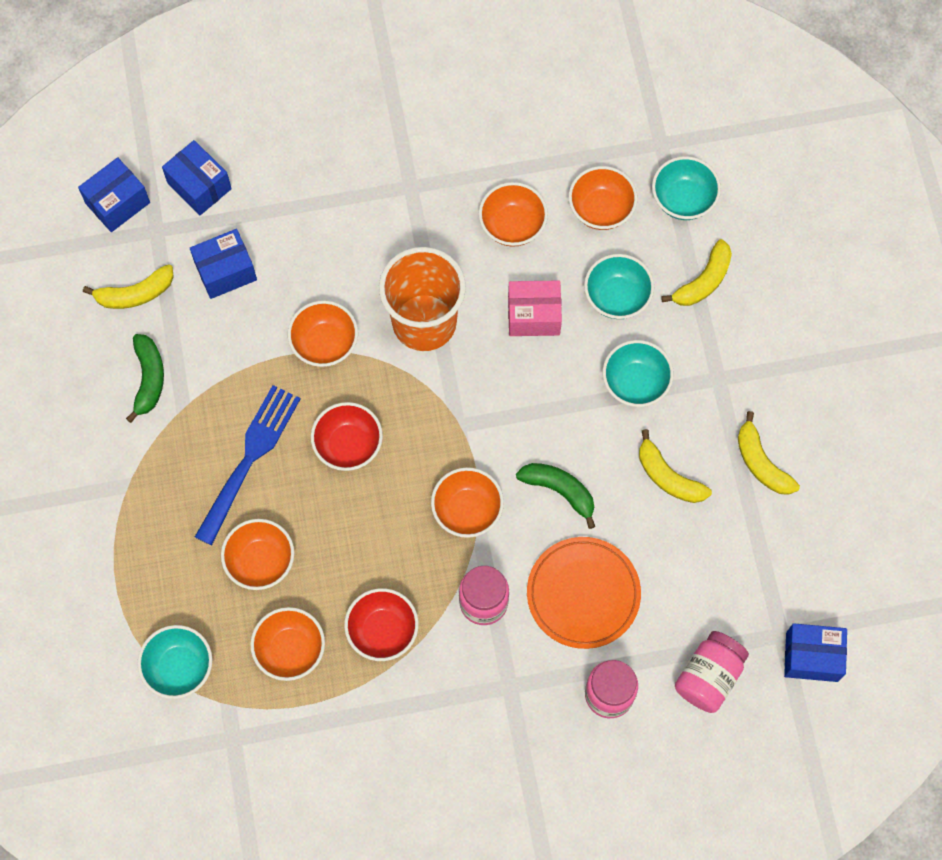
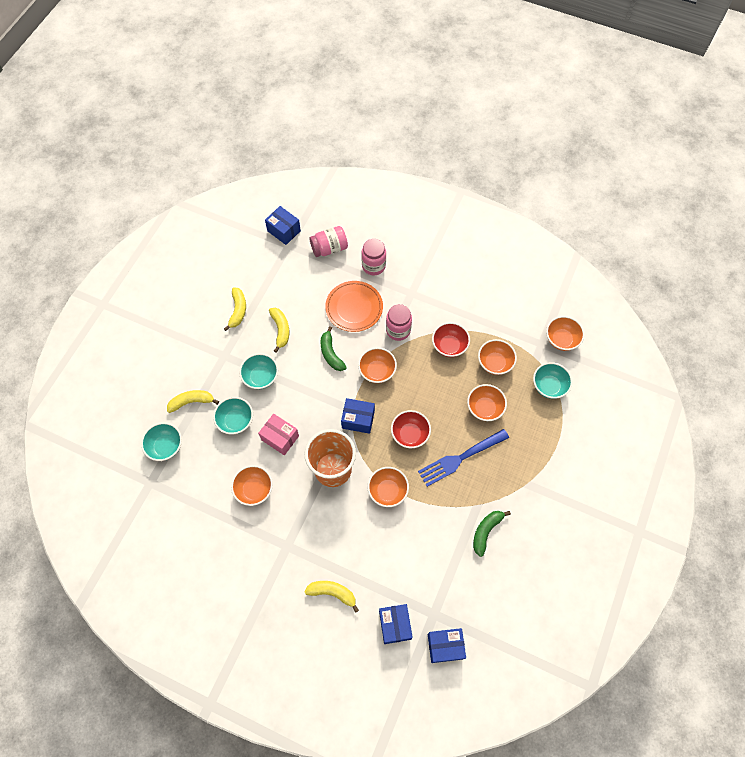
camera: 145 degrees left, 5 degrees down
(135, 294) = (466, 583): yellow banana -> yellow banana (332, 593)
(225, 271) = (412, 564): blue box -> blue box (358, 419)
(601, 209) = (206, 468): orange bowl -> orange bowl (561, 340)

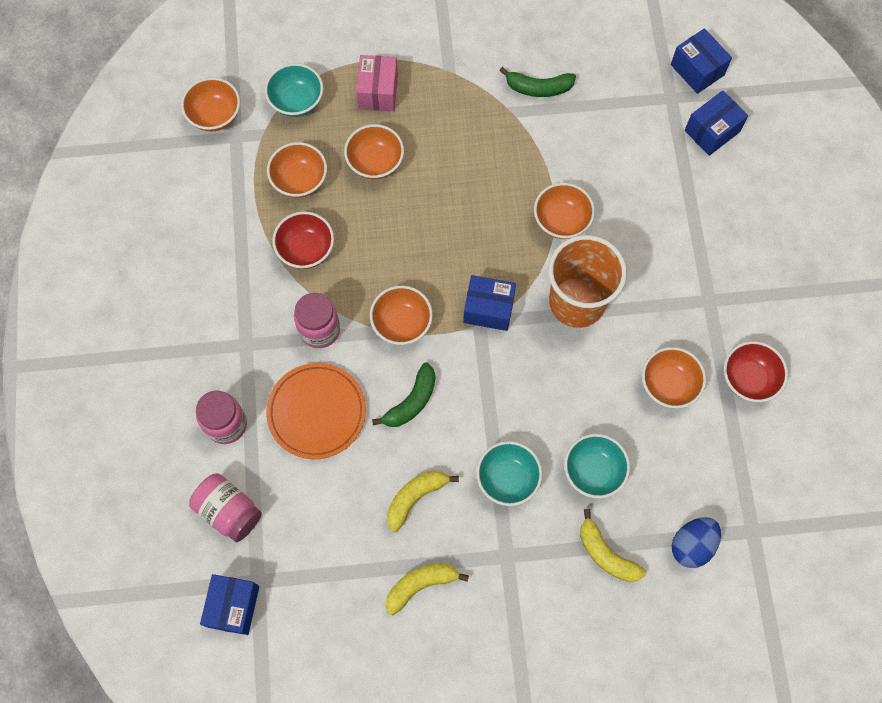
camera: 120 degrees left, 5 degrees up
(165, 446) = (692, 545): turquoise bowl -> blue egg
(280, 438) = (578, 395): pink box -> pink box (378, 92)
(332, 593) = (725, 216): yellow banana -> none
(358, 419) = (488, 309): blue box -> blue box turned 60 degrees counterclockwise
(410, 434) = (468, 233): red bowl -> red bowl (748, 379)
(461, 457) = (462, 158): blue fork -> none

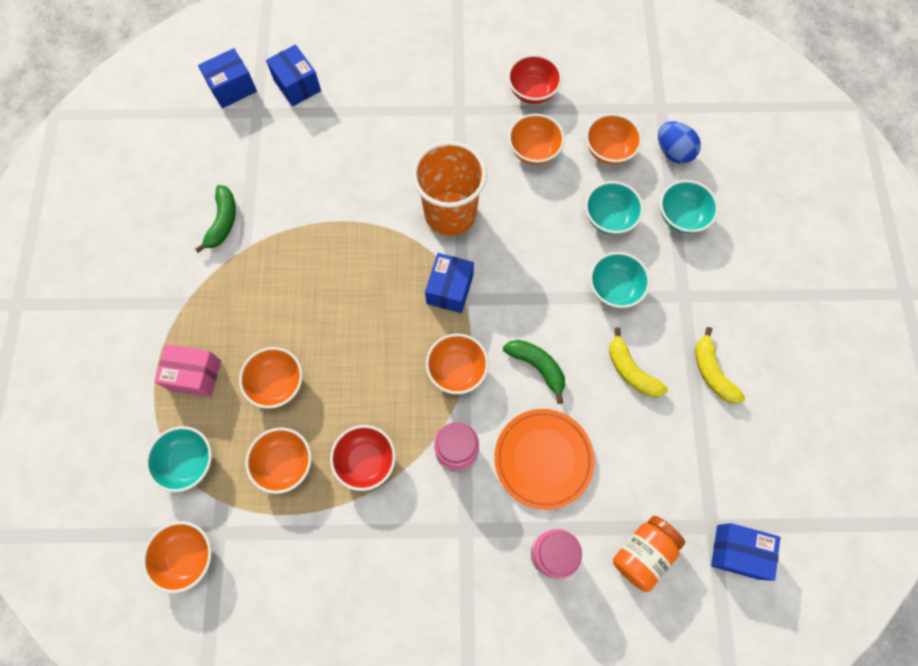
camera: 85 degrees left, 0 degrees up
(229, 511) = (643, 553): pink jar -> orange jar
(561, 221) = (367, 217): orange bowl -> orange bowl (609, 150)
(606, 554) = (681, 217): yellow banana -> turquoise bowl

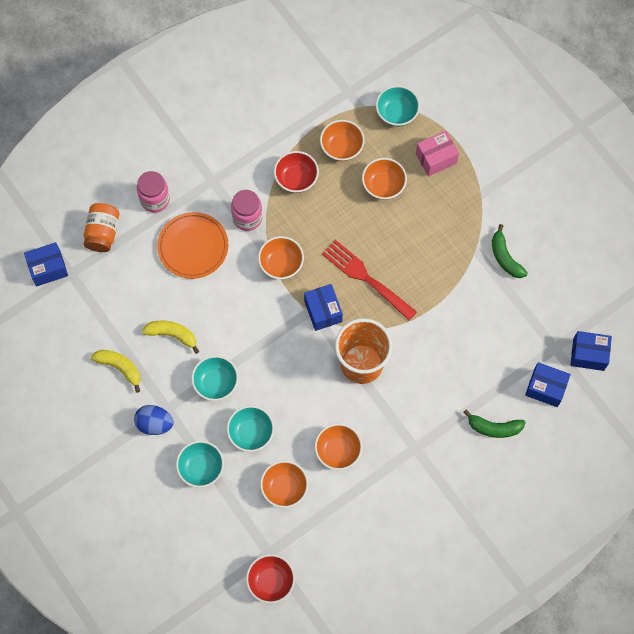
camera: 145 degrees right, 0 degrees up
(187, 556) = (355, 71): orange bowl -> none
(232, 88) = (588, 354): blue box -> blue box turned 75 degrees clockwise
(378, 293) = (367, 278): none -> red fork
(532, 91) = (373, 500): red bowl -> red bowl (271, 581)
(537, 367) = (232, 298): green banana -> green banana (494, 428)
(673, 152) = (237, 518): blue egg -> blue egg (155, 424)

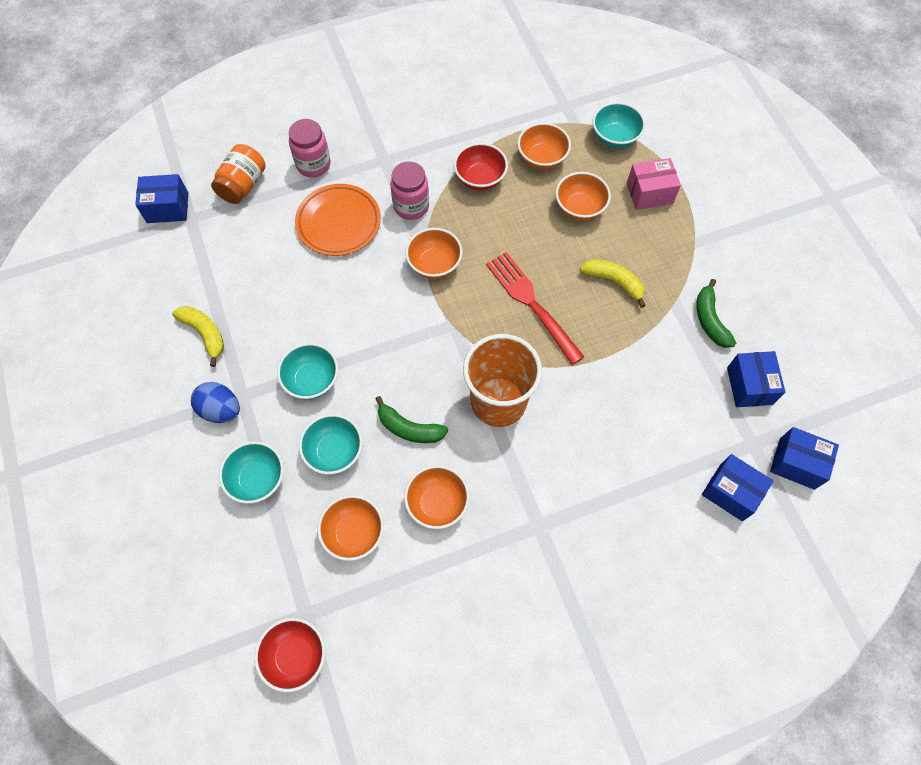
camera: 15 degrees right, 5 degrees down
(172, 334) = (280, 312): yellow banana -> yellow banana (614, 282)
(323, 311) = (468, 329): blue box -> blue box (749, 386)
(494, 428) = (651, 527): green banana -> green banana (409, 428)

